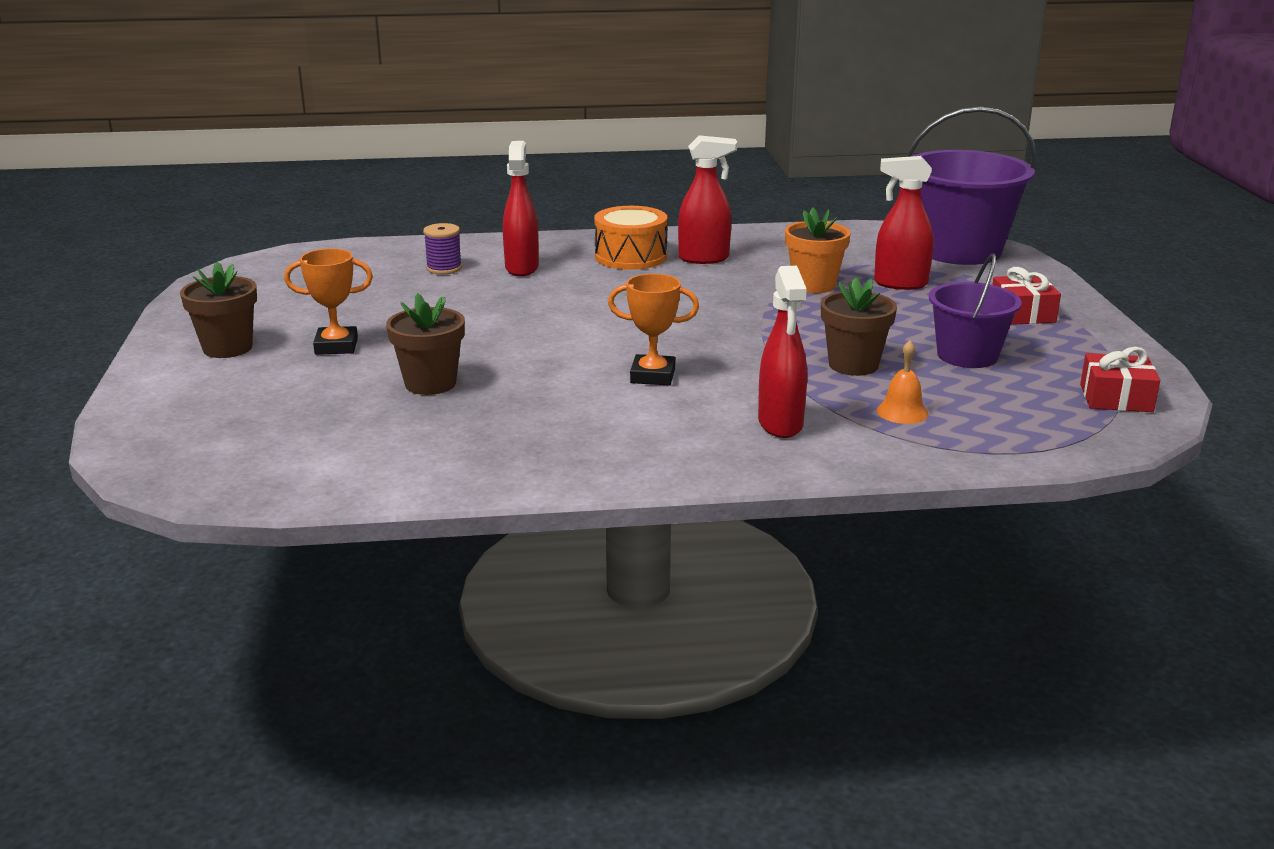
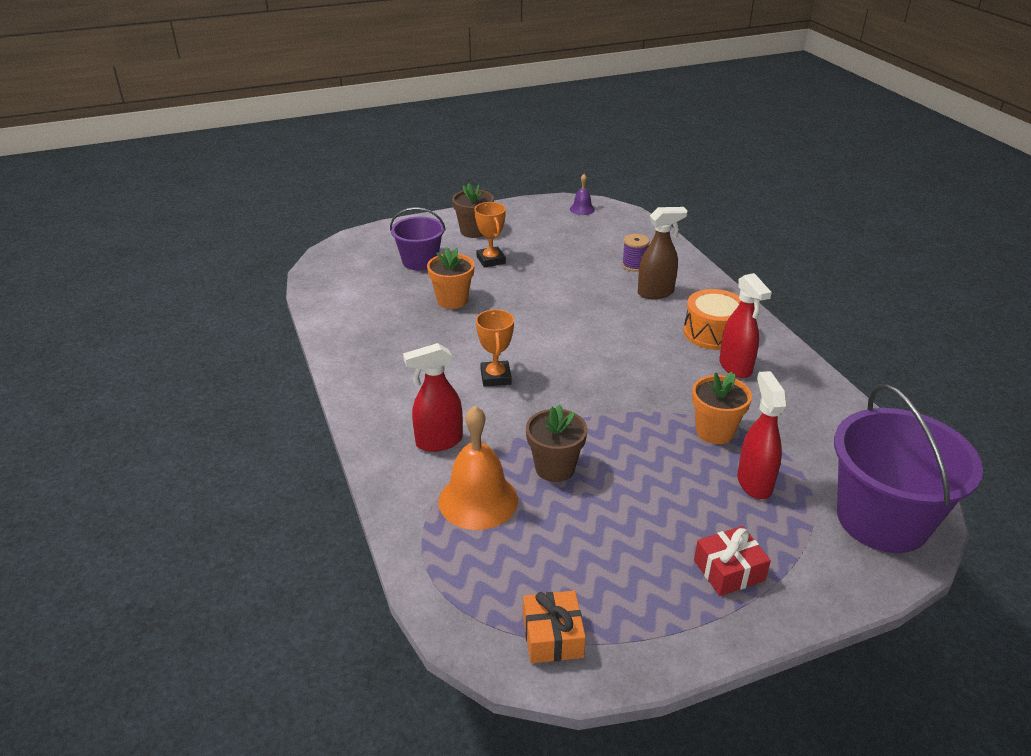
camera: 75 degrees right, 10 degrees up
(251, 273) = (582, 209): none -> purple bell
(430, 384) = (452, 300): brown flower pot -> orange flower pot
(522, 268) = (656, 293): red spray bottle -> brown spray bottle
(902, 412) = (478, 500): orange bell -> orange bell, size x2.00
(967, 355) = (605, 533): purple bucket -> purple bucket (420, 261)
(1116, 398) = (552, 636): red gift -> orange gift

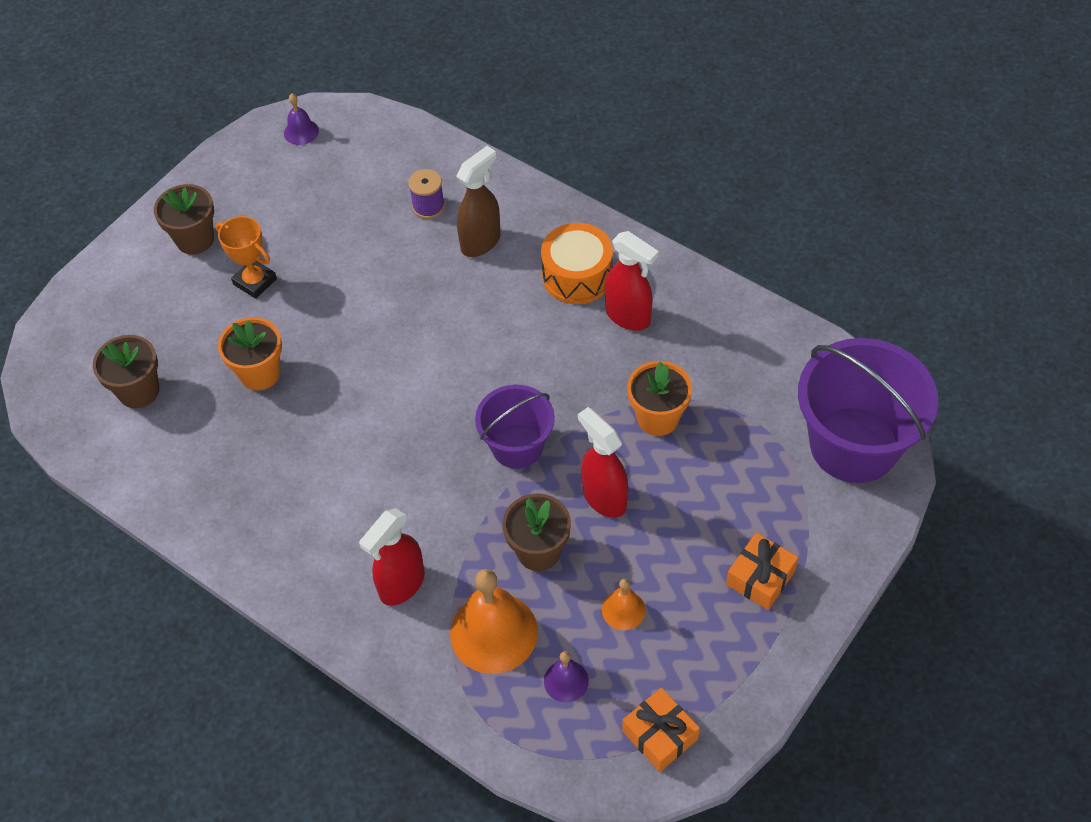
camera: 30 degrees left, 20 degrees up
(373, 281) = (139, 391): none -> brown flower pot
(420, 261) = (169, 327): purple bucket -> purple bucket (517, 446)
(495, 377) = (395, 464): orange trophy -> none
(506, 558) = (566, 681): none -> purple bell
(591, 535) = (623, 610): none -> orange bell
(729, 570) = (760, 577): red gift -> orange gift
(754, 483) = (727, 463): red spray bottle -> red spray bottle (604, 498)

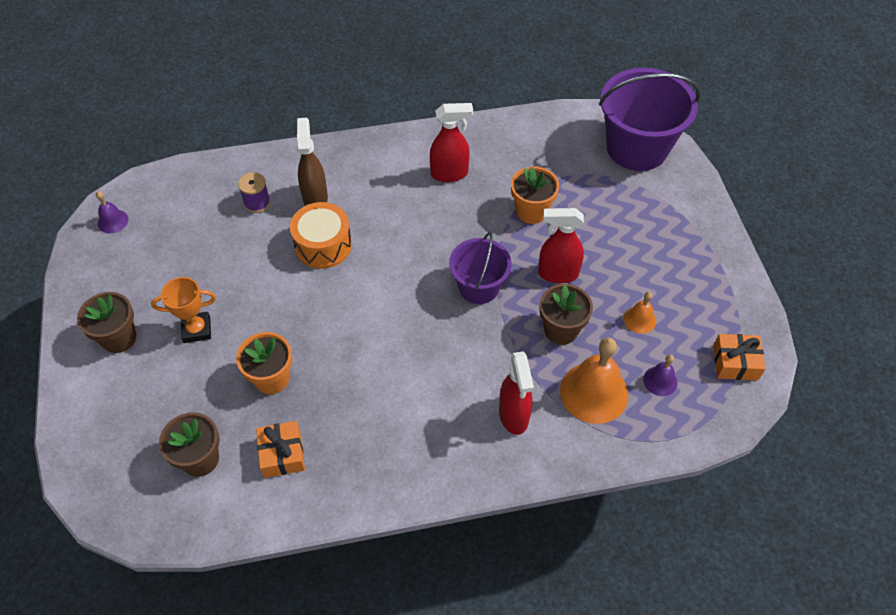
camera: 50 degrees left, 0 degrees up
(577, 276) = (395, 174): orange drum -> orange drum (323, 245)
(760, 577) = (678, 245): orange gift -> orange gift (282, 454)

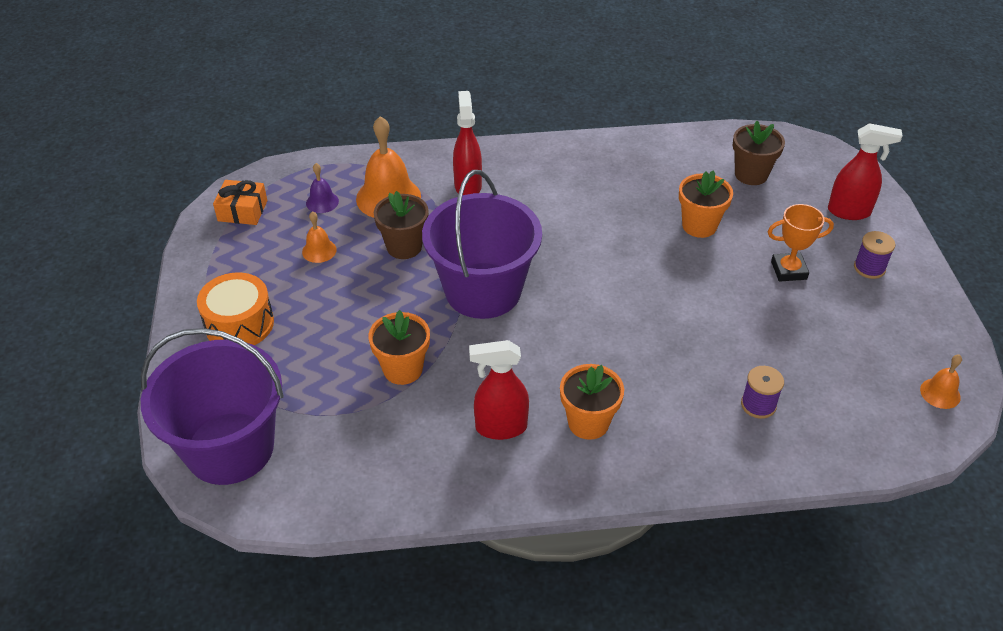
camera: 175 degrees left, 10 degrees down
(113, 221) = (940, 393): purple bell -> orange bell
(119, 338) = (869, 268): brown flower pot -> purple spool
(282, 454) = (678, 173): orange gift -> none
(315, 198) = (682, 406): brown spray bottle -> none
(323, 245) = (664, 346): orange drum -> orange drum (239, 324)
(386, 181) = (588, 422): none -> orange flower pot
(479, 287) = (483, 290): purple bucket -> purple bucket, size x1.69
(557, 273) = (391, 298): red spray bottle -> red spray bottle (849, 212)

